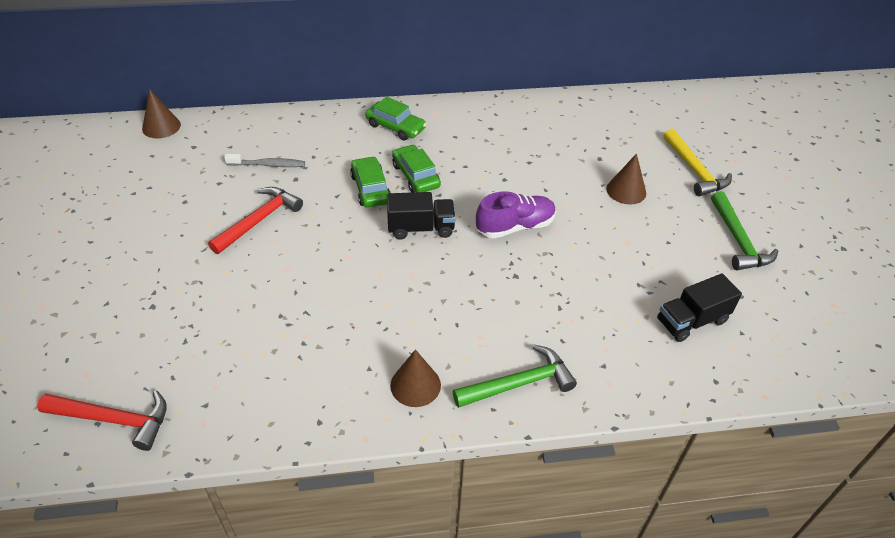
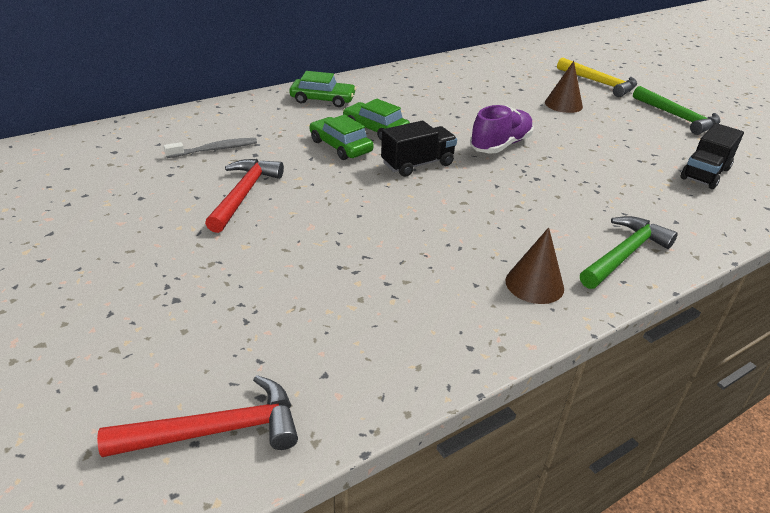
camera: 25 degrees left, 10 degrees down
(161, 126) = (60, 143): brown cone -> none

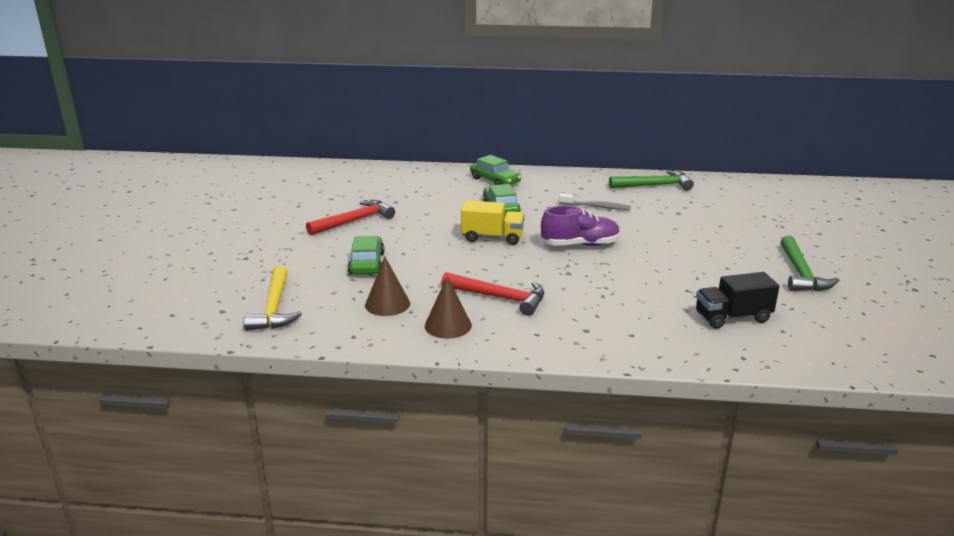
camera: 40 degrees right, 10 degrees down
(215, 149) = (376, 192): grey toothbrush -> grey toothbrush (596, 207)
(215, 430) = (185, 314): red hammer -> red hammer (499, 297)
(340, 146) = (457, 212): green car -> green car (367, 263)
(417, 164) = (492, 238): black truck -> yellow truck
(563, 104) = (697, 233): brown cone -> brown cone (387, 304)
(599, 83) = (771, 227): yellow hammer -> yellow hammer (274, 308)
(624, 254) = (544, 336): green hammer -> green hammer (654, 185)

